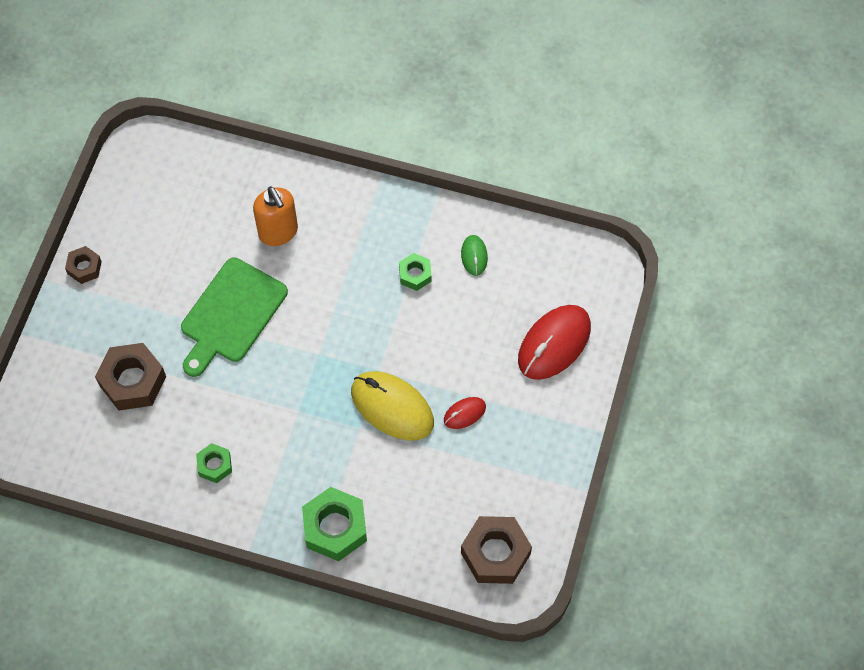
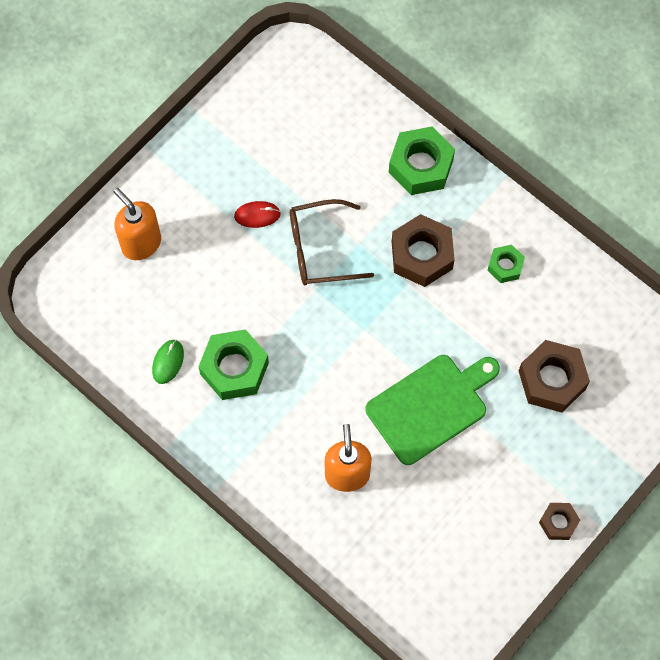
camera: 155 degrees left, 5 degrees up
(392, 407) = (320, 249): yellow mouse -> brown glasses
(415, 274) = (234, 368): green nut -> green nut, size x1.82
(495, 553) = (293, 87): brown nut -> brown nut (421, 255)
(554, 344) = (141, 243): red mouse -> orange soap dispenser

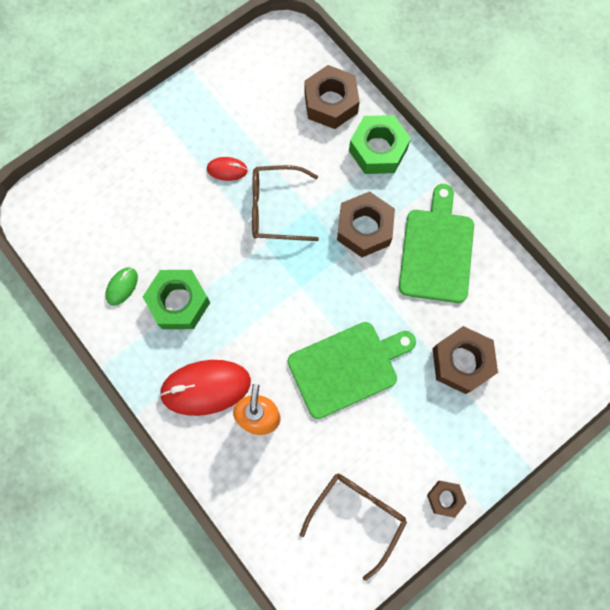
camera: 10 degrees right, 5 degrees up
(141, 243) = (121, 177): orange soap dispenser -> none
(282, 453) = (205, 388): none -> red mouse
(358, 121) = (331, 103): none -> brown nut
(470, 556) = (357, 515): none -> brown glasses
(505, 266) = (437, 250): green nut -> green cutting board

